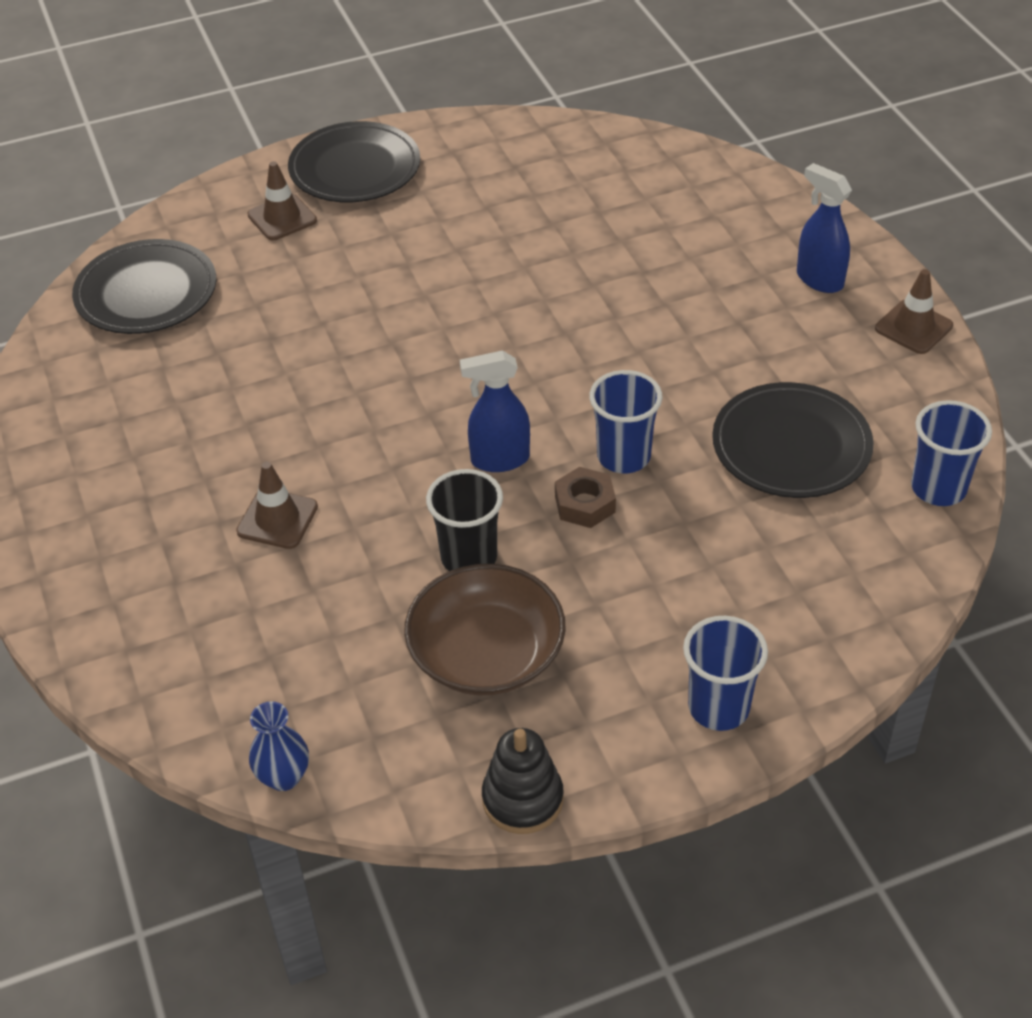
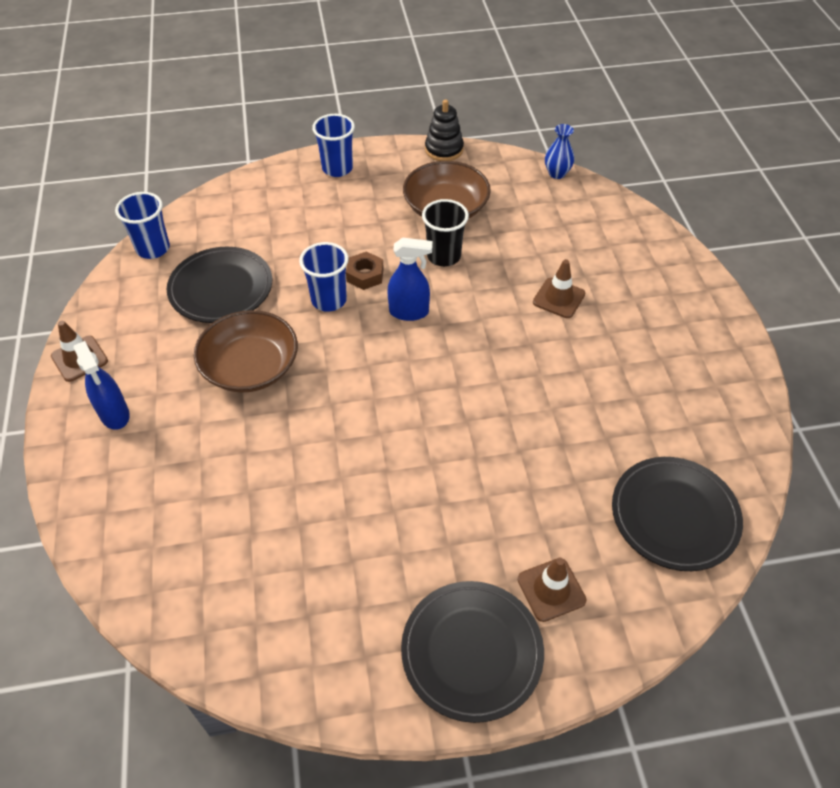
camera: 170 degrees left, 5 degrees up
(687, 354) = (250, 367): none -> brown bowl

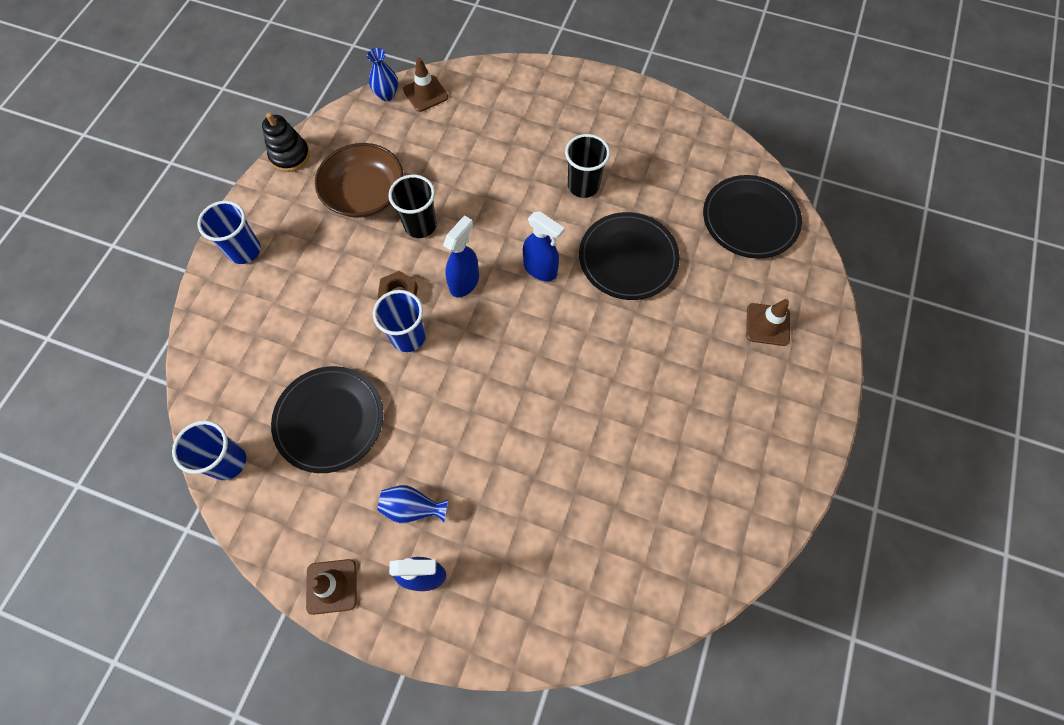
camera: 60 degrees left, 15 degrees up
(172, 378) = (412, 508): none -> blue vase
(250, 367) = (443, 435): brown bowl -> none
(465, 360) = (540, 269): none -> blue spray bottle
(472, 652) = (789, 399): black plate -> black plate (628, 258)
(559, 298) = (521, 173): brown traffic cone -> brown traffic cone (425, 94)
(586, 350) = (583, 186): none -> black cup

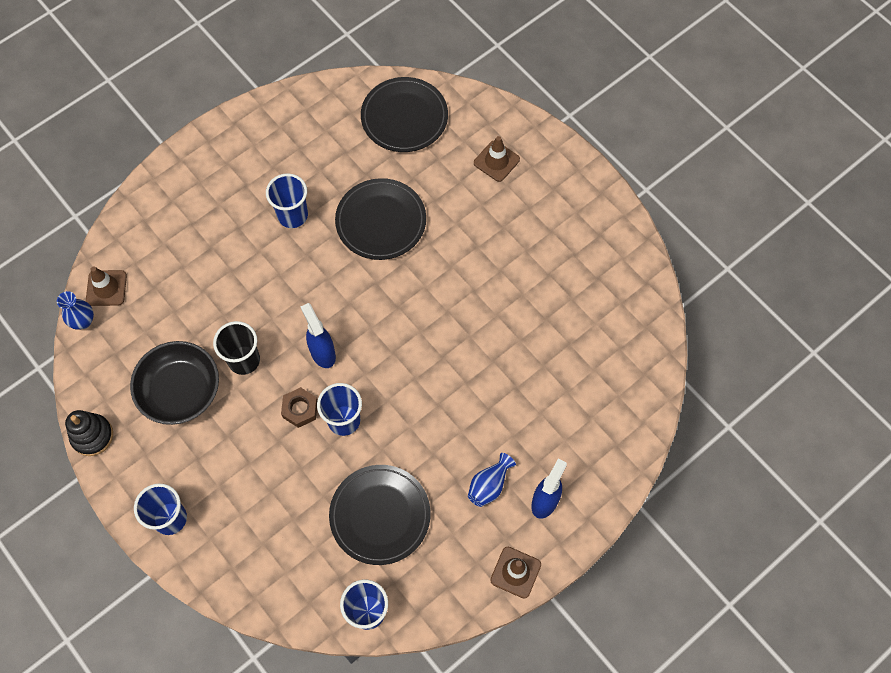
camera: 60 degrees left, 0 degrees up
(365, 194) = (180, 390): brown bowl -> black bowl
(540, 269) = (348, 290): blue spray bottle -> none
(583, 186) = (292, 215): black cup -> blue cup

